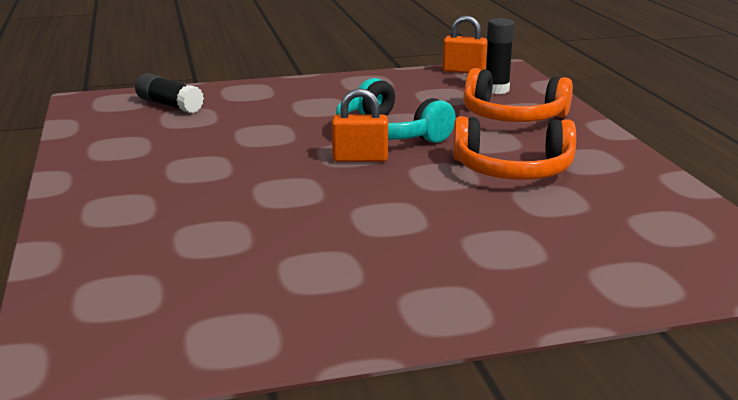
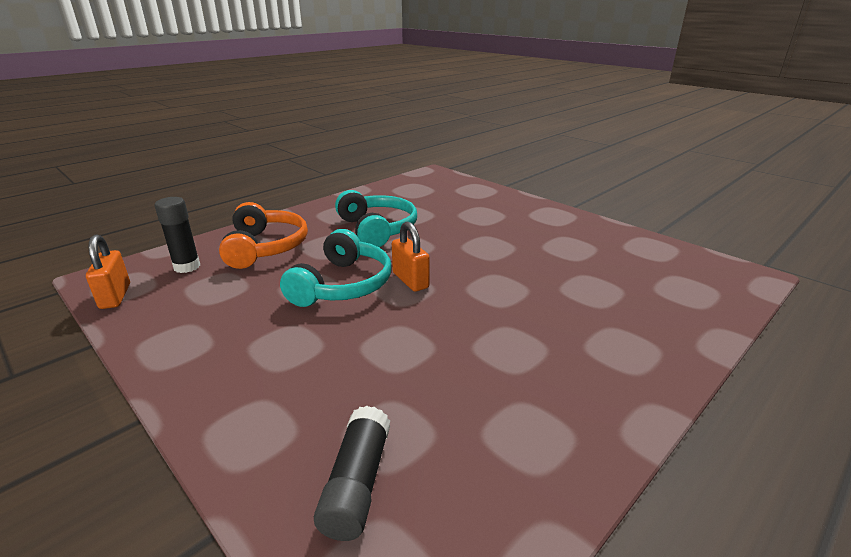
camera: 120 degrees left, 5 degrees up
(513, 170) = (377, 229): orange headphones -> turquoise headphones

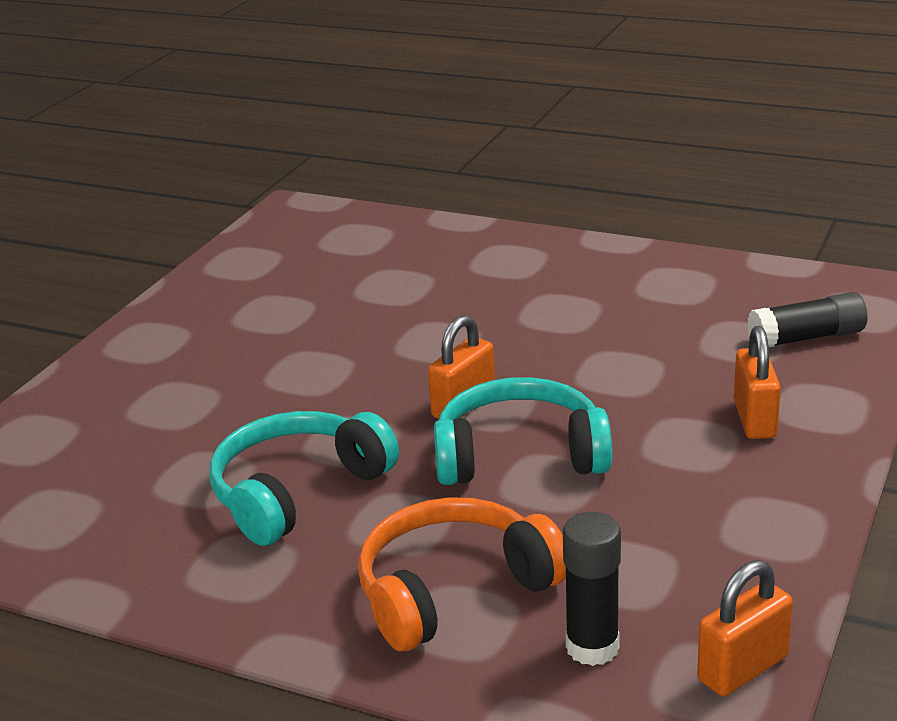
camera: 110 degrees left, 0 degrees up
(275, 385) = (754, 419): none -> orange padlock

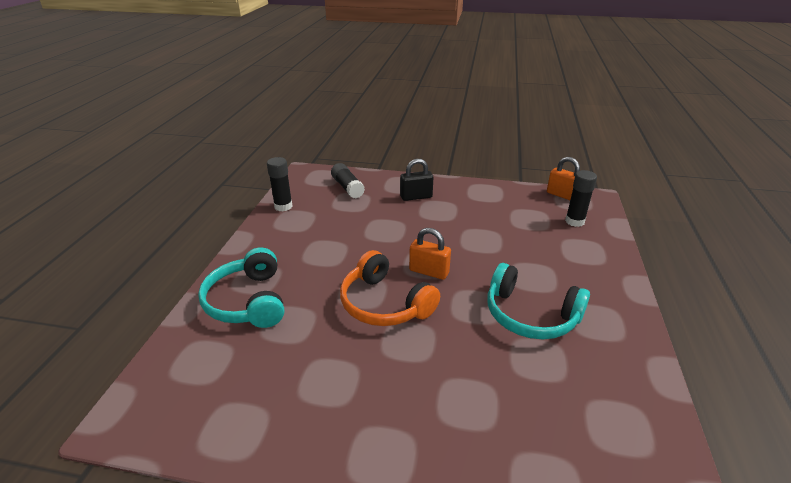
camera: 105 degrees left, 5 degrees up
(454, 590) = (568, 254): orange headphones -> orange headphones (384, 303)
(519, 455) = (466, 249): turquoise headphones -> turquoise headphones (248, 301)
(728, 273) = (283, 206): none -> black glue stick
(754, 419) = (416, 197): orange padlock -> black padlock

